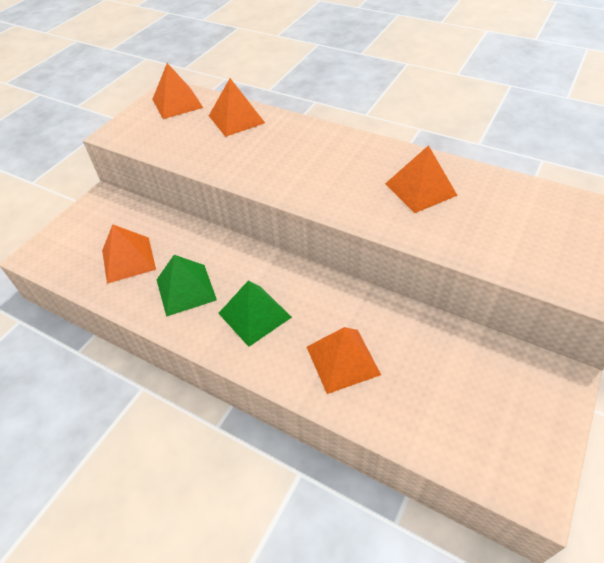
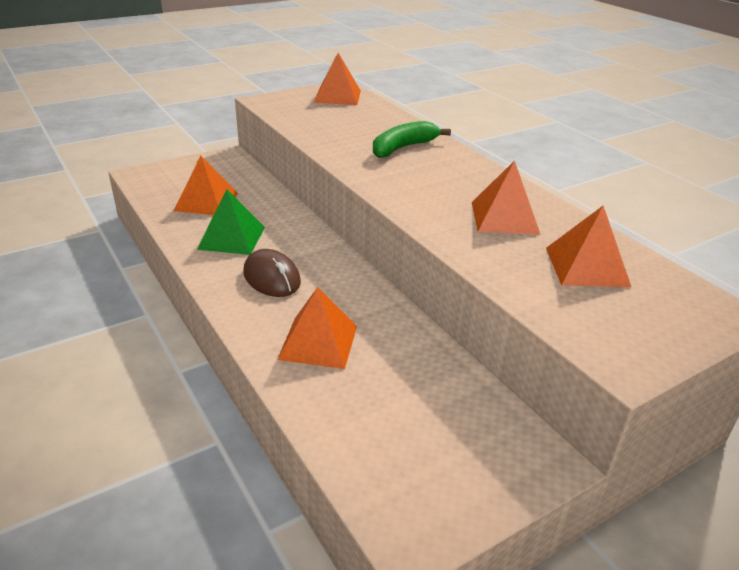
camera: 25 degrees right, 15 degrees down
(236, 119) = (378, 120): orange pyramid -> orange pyramid (587, 266)
(254, 315) = (272, 277): green pyramid -> brown mouse
(285, 144) = (403, 148): none -> green banana

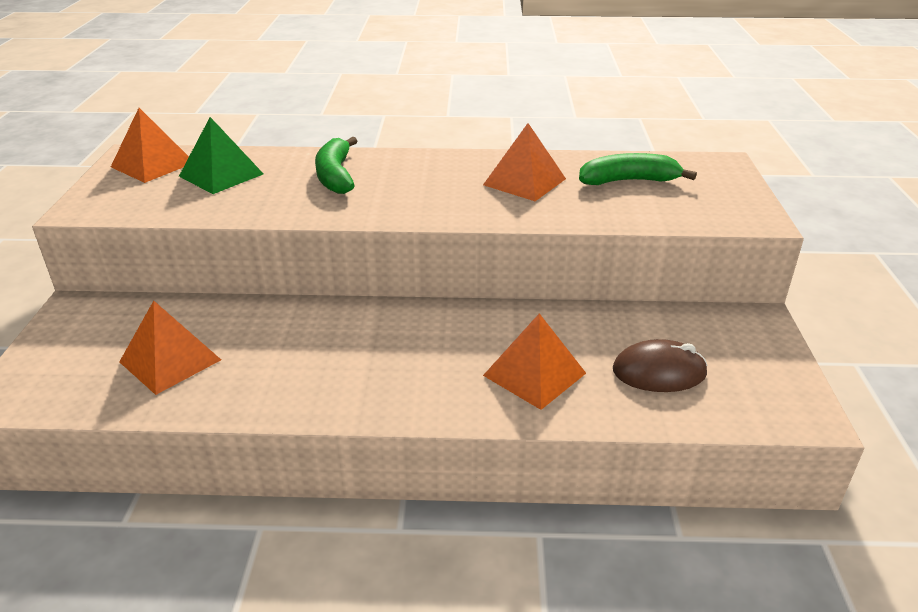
camera: 55 degrees left, 0 degrees up
(231, 238) = (282, 368): green pyramid -> green pyramid (221, 175)
(272, 277) = (396, 365): brown mouse -> brown mouse (659, 372)
(587, 266) = (628, 181): orange pyramid -> green banana

